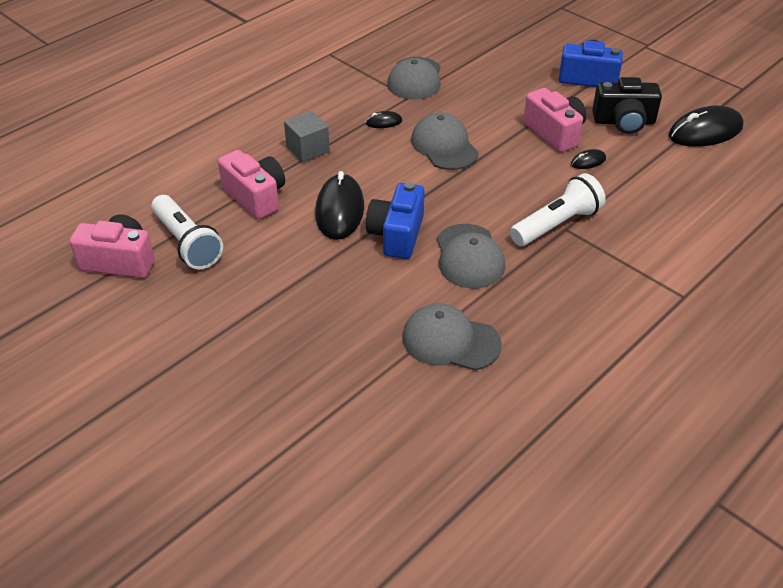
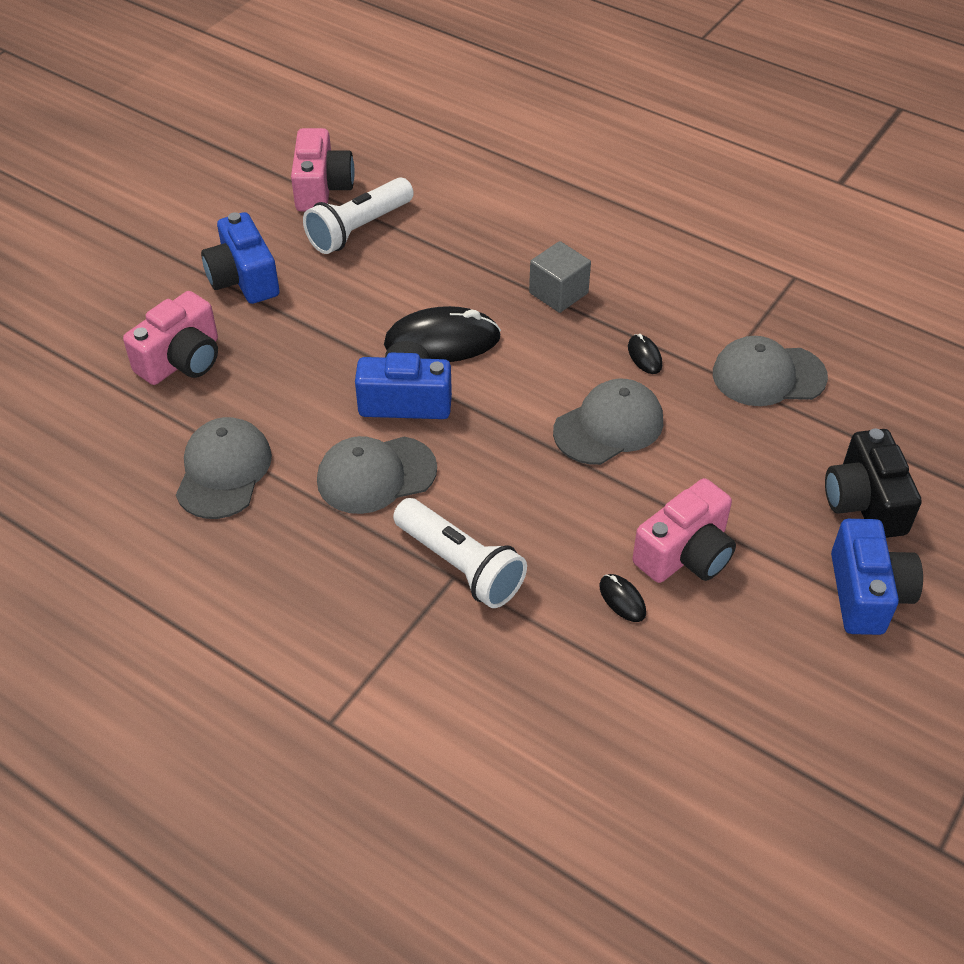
camera: 80 degrees right, 5 degrees up
(221, 319) = (243, 279): none -> blue camera
(256, 196) = (452, 265): pink camera -> pink camera (182, 360)
(624, 122) = (750, 648): black camera -> black camera (864, 502)
(705, 132) = (763, 773): black mouse -> none

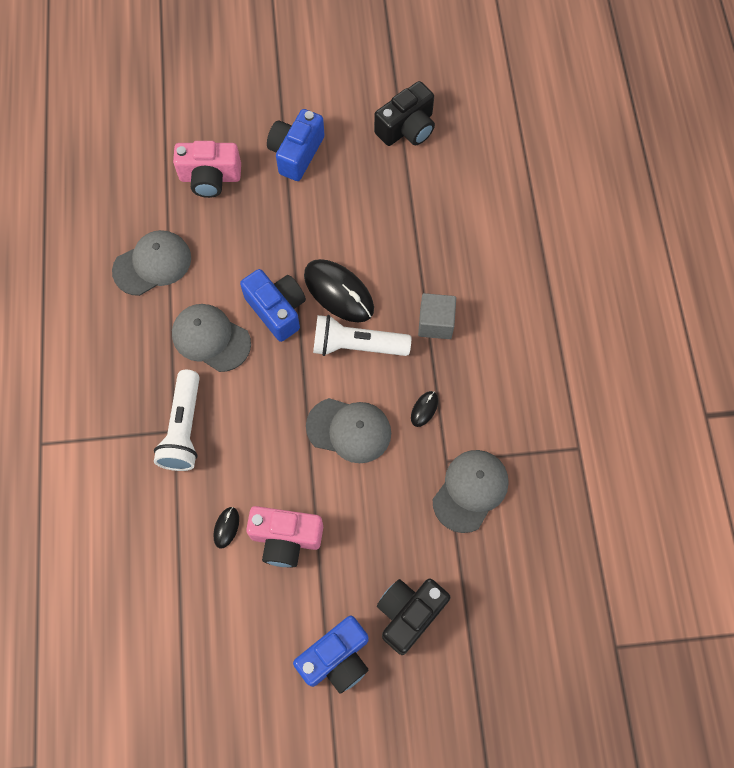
camera: 50 degrees right, 20 degrees up
(322, 188) = (407, 128): pink camera -> black camera
(359, 229) = (390, 176): white flashlight -> white flashlight (356, 345)
(768, 375) = (470, 490): grey cap -> grey cap turned 75 degrees clockwise

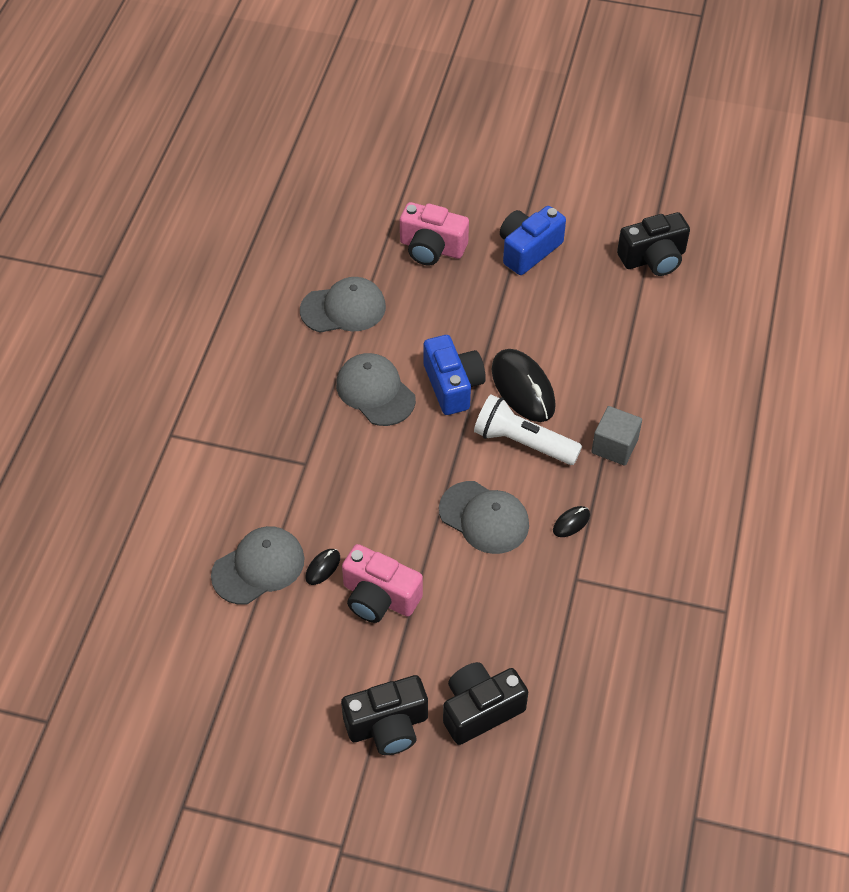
camera: 20 degrees right, 15 degrees down
(184, 428) = (316, 465): white flashlight -> none
(336, 658) = (388, 726): blue camera -> black camera
(470, 490) = (591, 614): grey cap -> grey cap (258, 567)

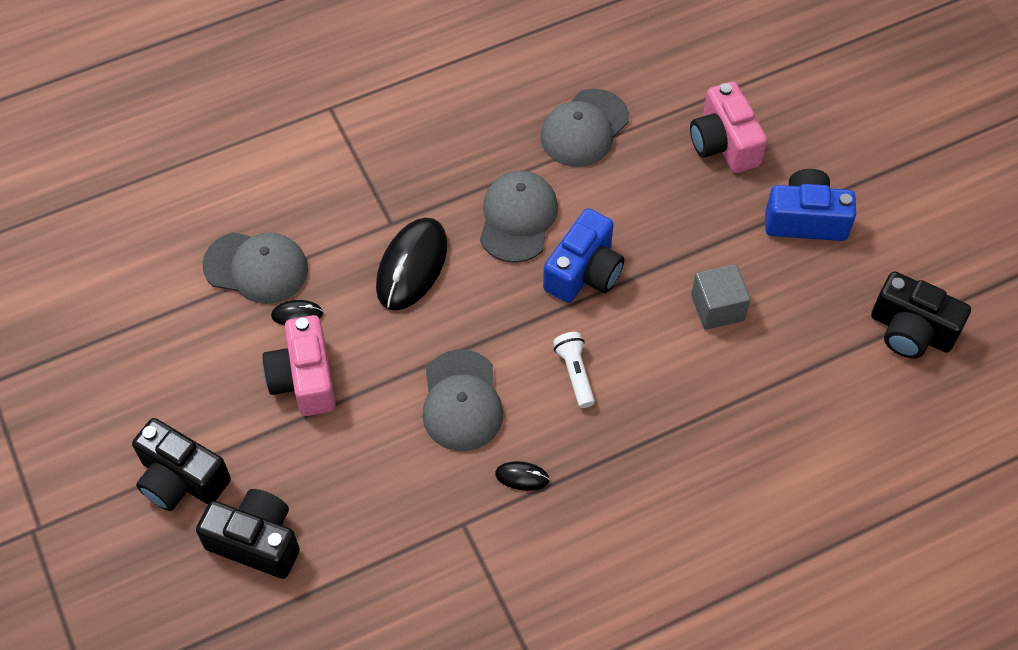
camera: 50 degrees right, 5 degrees up
(343, 308) = (584, 128): grey cap -> grey cap turned 90 degrees clockwise
(522, 442) = (574, 373): white flashlight -> white flashlight, size x0.59
(523, 388) = (637, 330): black mouse -> black mouse (412, 266)
(614, 446) = (645, 453): grey cube -> grey cube (717, 308)

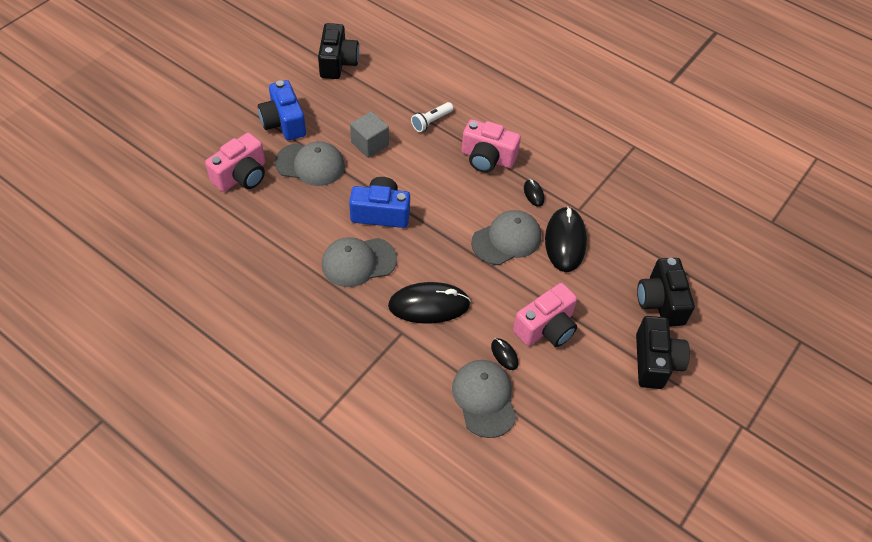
camera: 120 degrees left, 5 degrees down
(419, 474) = (565, 241): none -> black mouse
(574, 373) = (454, 193): white flashlight -> white flashlight (431, 122)
(584, 128) = (264, 252): grey cap -> grey cap (310, 164)
(620, 448) = (487, 158): none -> pink camera

